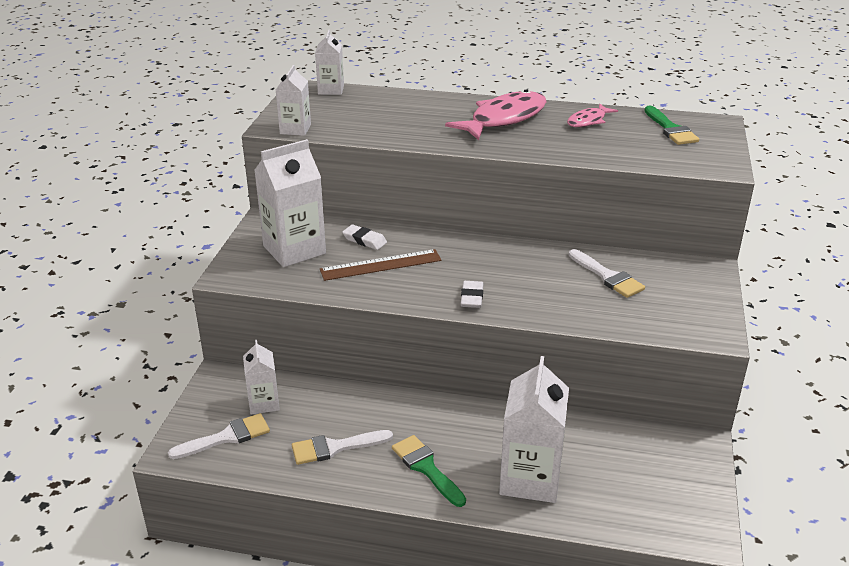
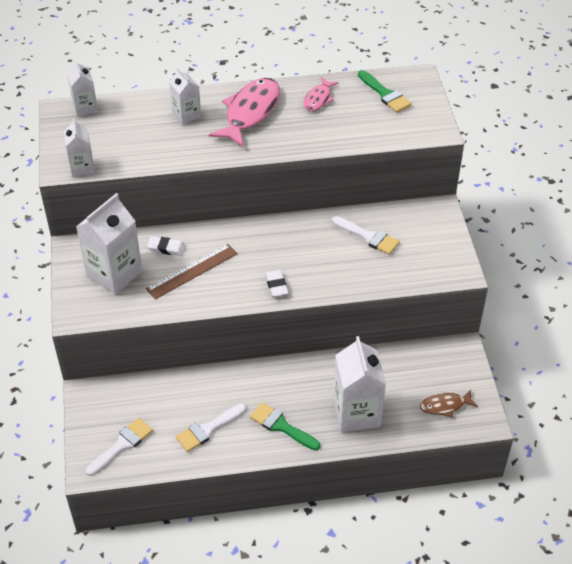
camera: 20 degrees left, 15 degrees up
(264, 403) = (134, 407): white carton -> white carton (186, 115)
(655, 502) = (445, 405): none -> brown fish

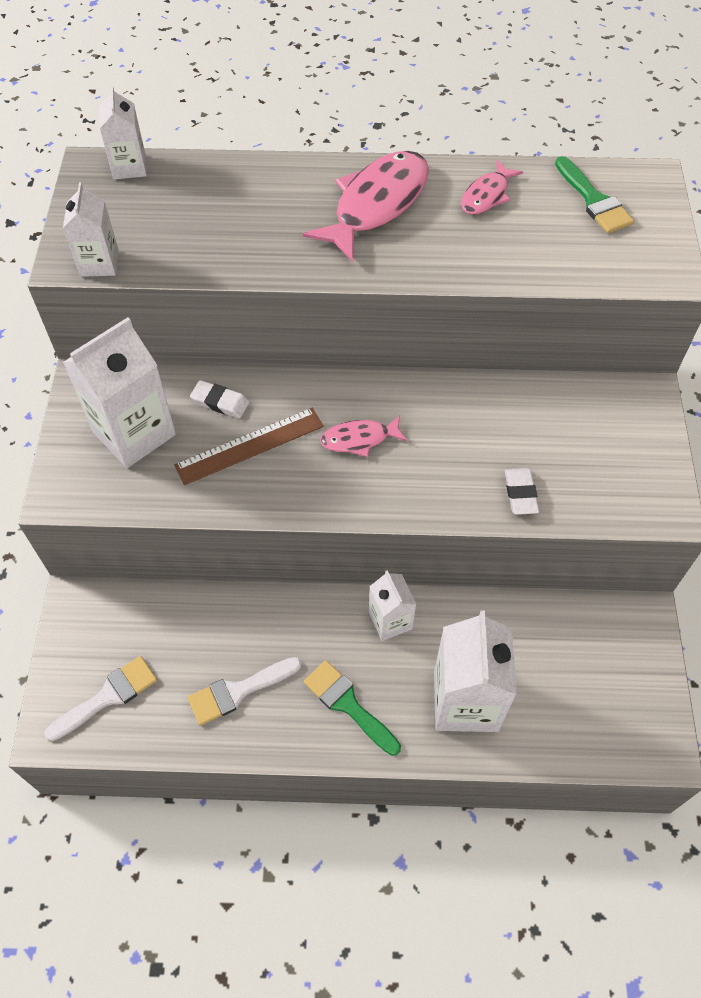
camera: 10 degrees right, 10 degrees up
(186, 115) = (278, 196): white carton -> white carton (390, 620)
(262, 258) = (359, 439): none -> pink fish
(276, 285) = (372, 489): white eraser -> white eraser (520, 493)
(368, 237) = (529, 427): white brush -> none
(445, 405) = (604, 711): brown fish -> none

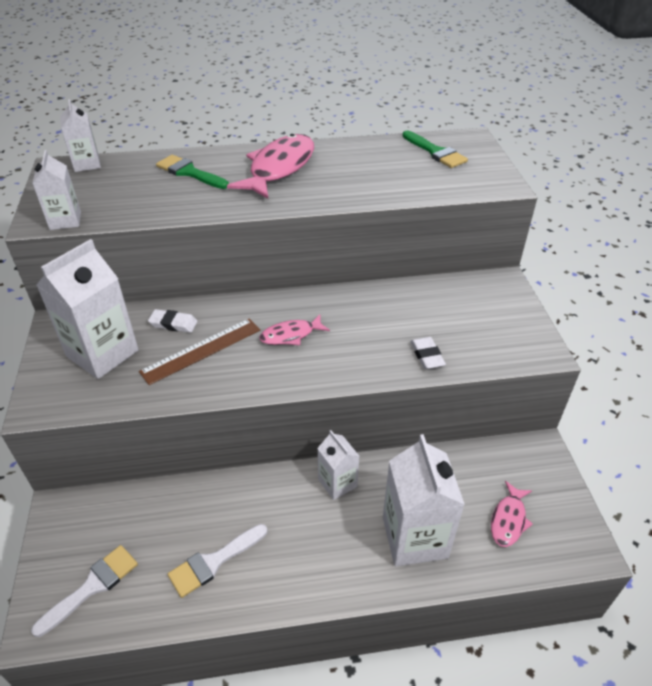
camera: 10 degrees left, 15 degrees down
(348, 704) = (313, 557): green brush -> green brush (189, 172)
(487, 195) = (359, 156): pink fish -> pink fish (508, 519)

